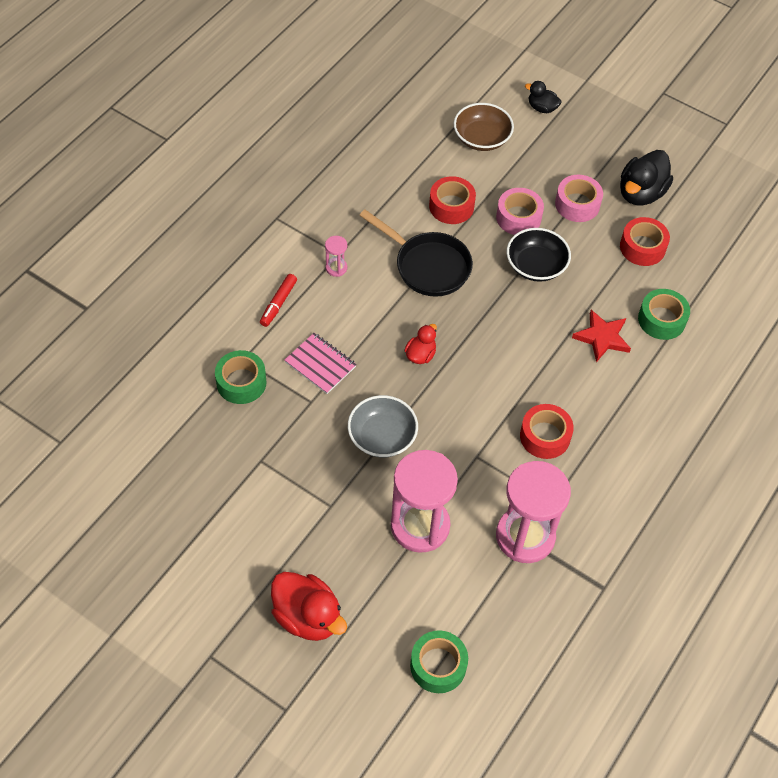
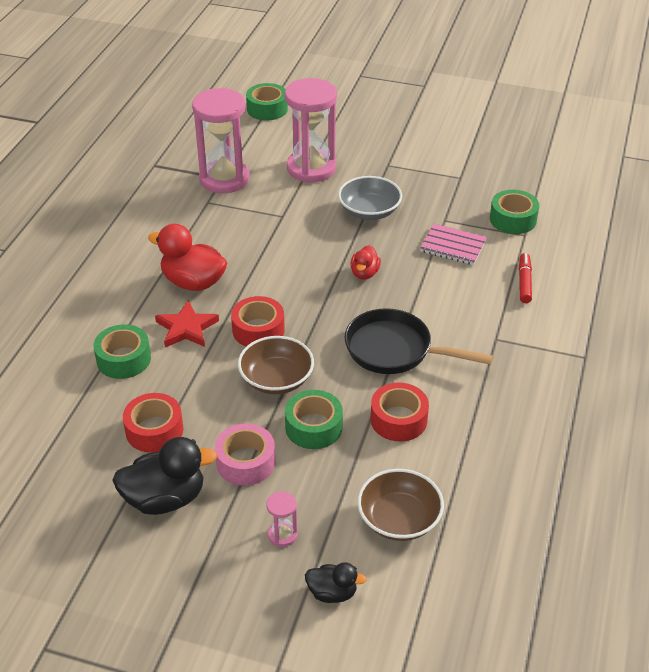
camera: 165 degrees right, 15 degrees down
(308, 617) = (370, 112): red duck -> red duck (193, 282)
(336, 268) = (489, 325): pink hourglass -> pink hourglass (282, 535)
(518, 217) = (313, 427): pink tape -> green tape
(536, 265) = (276, 379): black bowl -> brown bowl
(545, 436) = (225, 241): red tape -> red tape (258, 330)
(641, 193) = (165, 499): black duck -> black duck turned 60 degrees clockwise

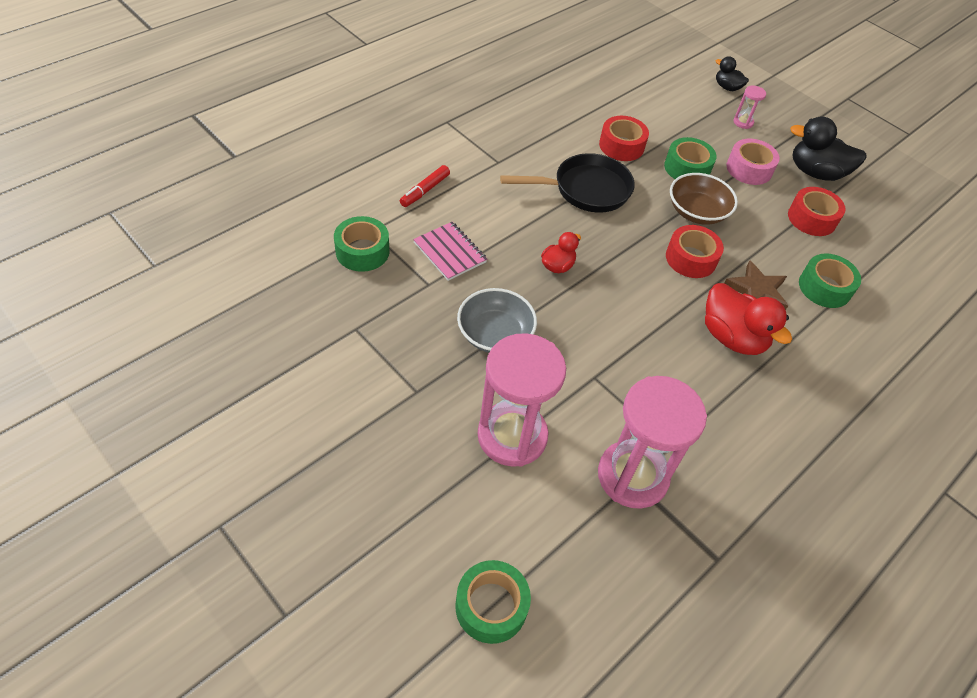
camera: 155 degrees left, 10 degrees up
(186, 328) = (757, 291): red star -> brown star
(395, 350) = (585, 190): black pan -> black pan turned 60 degrees counterclockwise
(399, 519) = (663, 99): brown bowl -> none

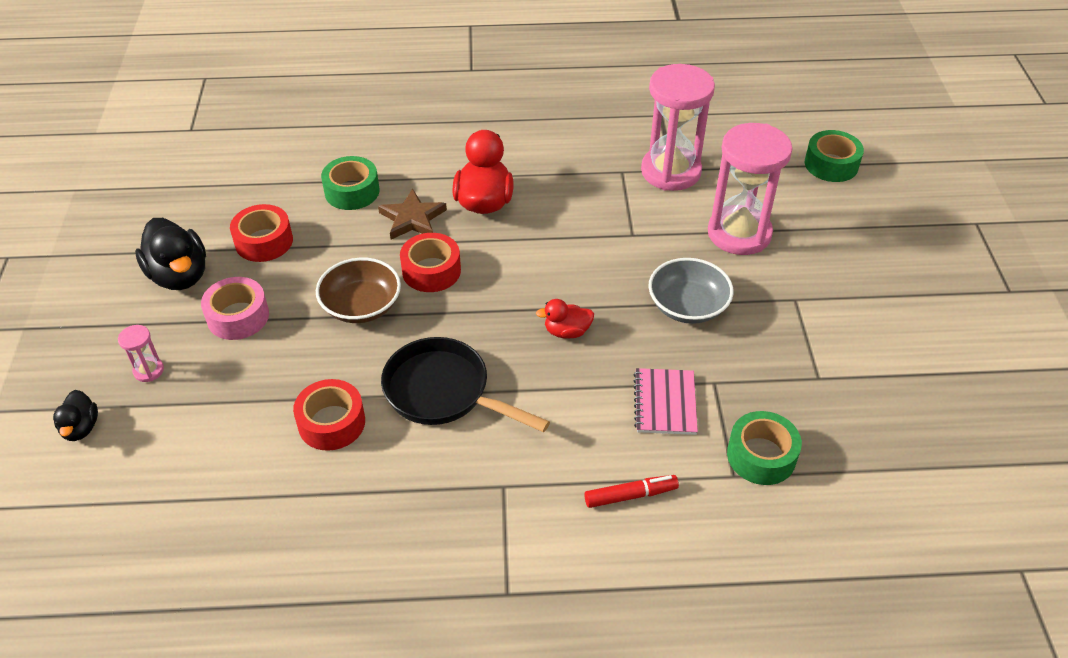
camera: 135 degrees left, 5 degrees down
(687, 168) = (300, 354): green tape -> none

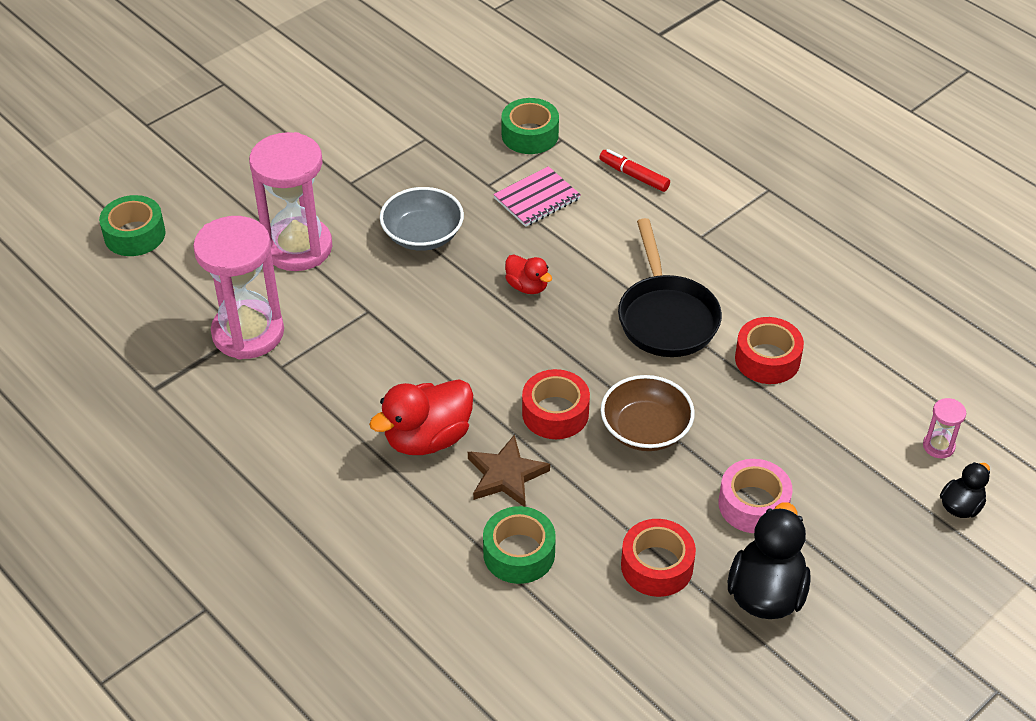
camera: 130 degrees left, 0 degrees up
(148, 370) = (869, 514): pink hourglass -> pink hourglass (938, 446)

